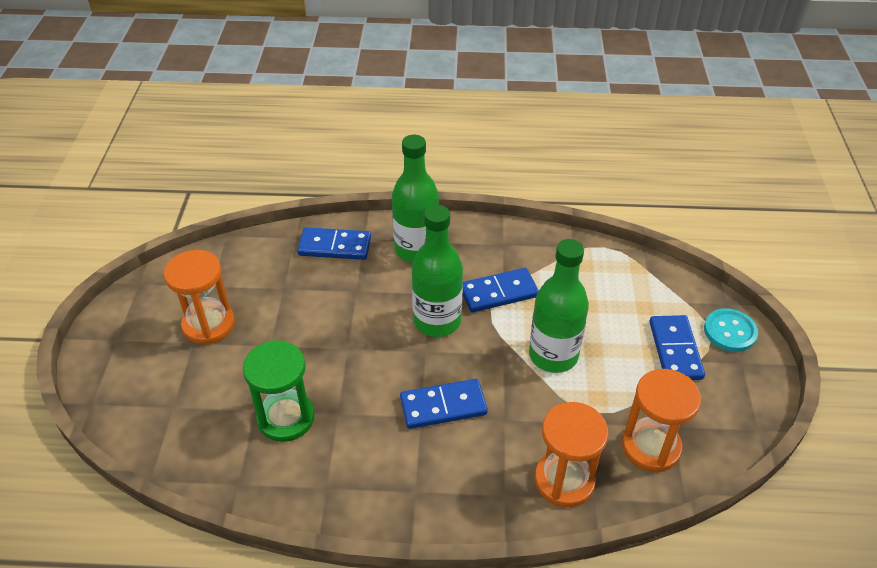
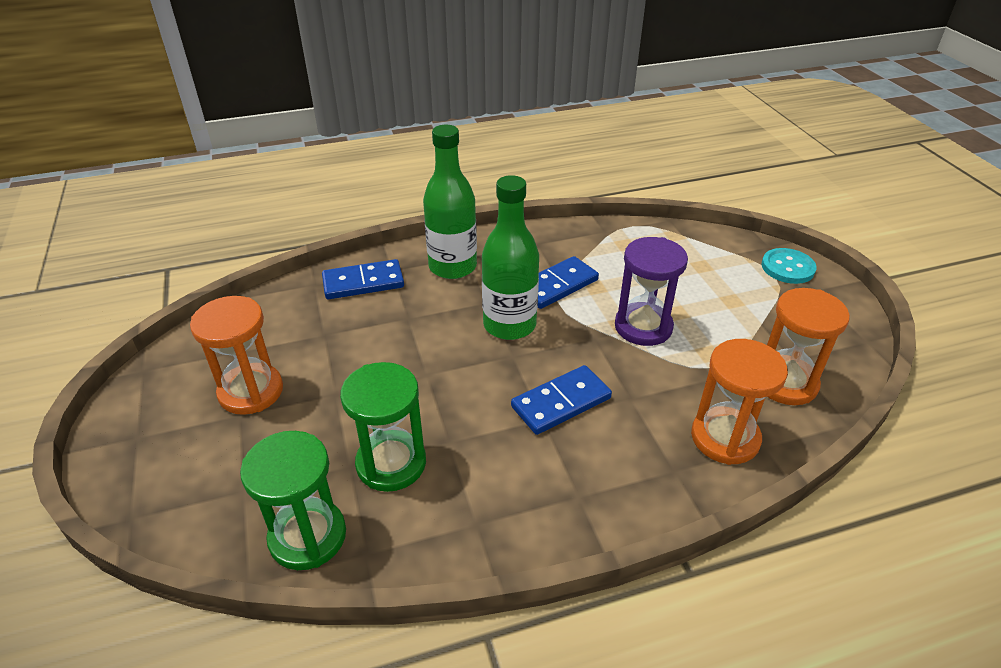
camera: 20 degrees left, 5 degrees down
(203, 457) = (308, 536): none -> green hourglass
(553, 355) = (643, 327): green bottle -> purple hourglass
(675, 350) = (751, 294): blue domino -> none

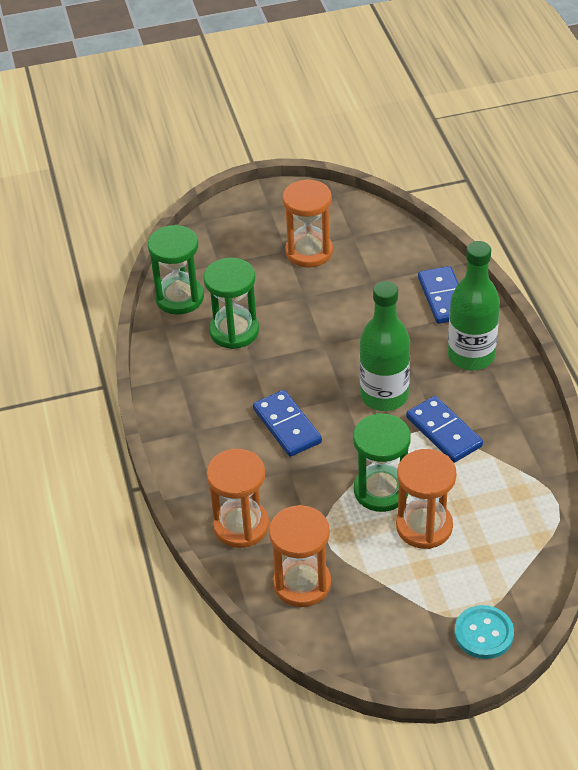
camera: 95 degrees right, 5 degrees up
(643, 327) = (381, 490): purple hourglass -> green hourglass
(681, 299) = (424, 526): none -> orange hourglass

